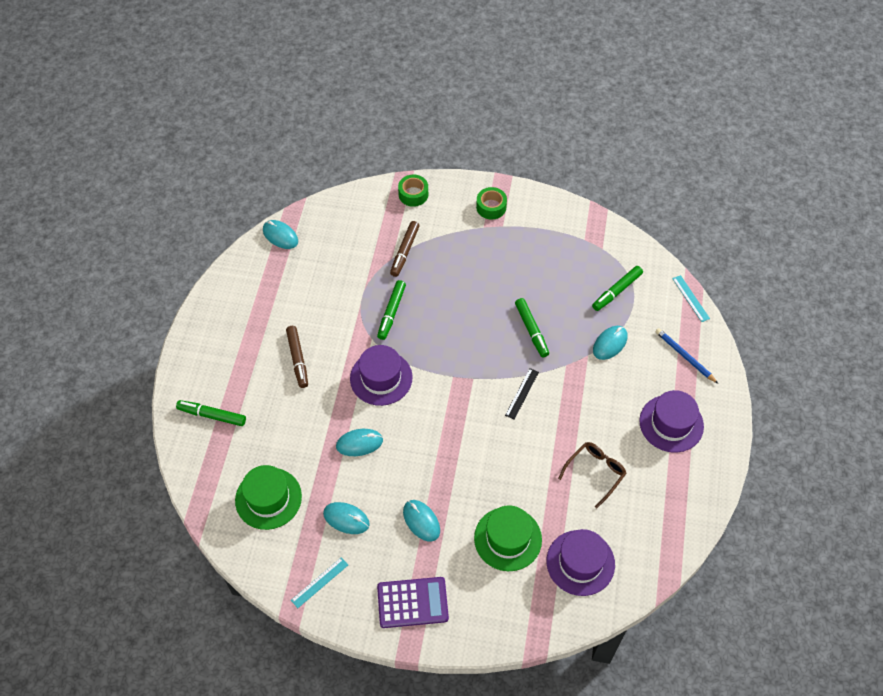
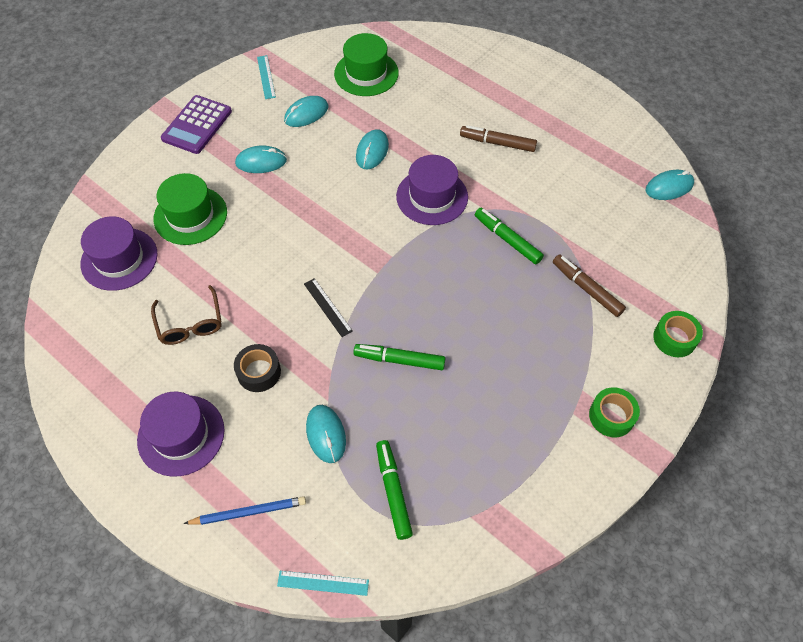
camera: 120 degrees right, 0 degrees up
(212, 415) = (475, 66): green marker -> none
(598, 406) = (259, 372): none -> black tape

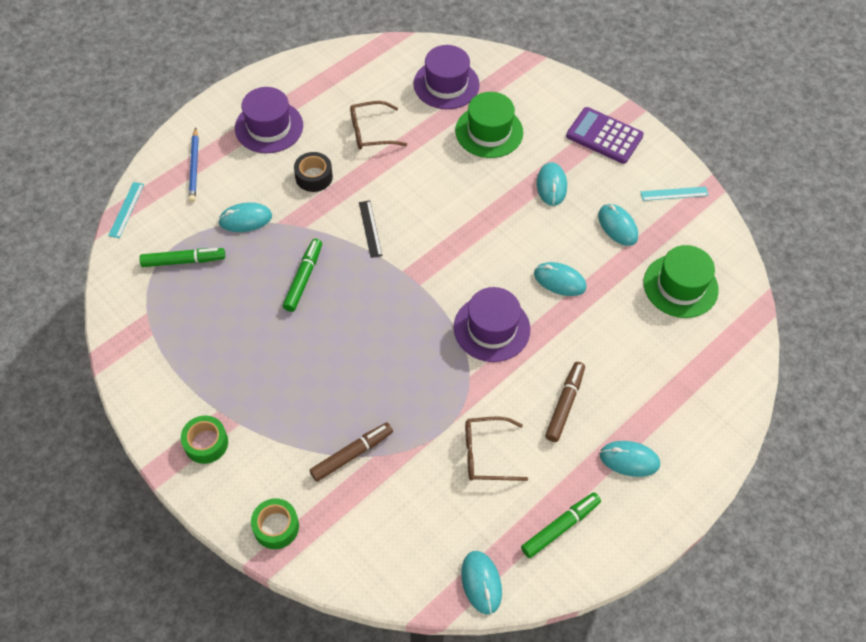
camera: 95 degrees right, 0 degrees up
(327, 307) = (370, 228): black ruler -> black ruler turned 75 degrees counterclockwise
(507, 239) = (426, 390): green marker -> green marker (560, 527)
(537, 103) = (629, 460): none -> turquoise mouse
(557, 191) = (486, 454): none -> brown glasses

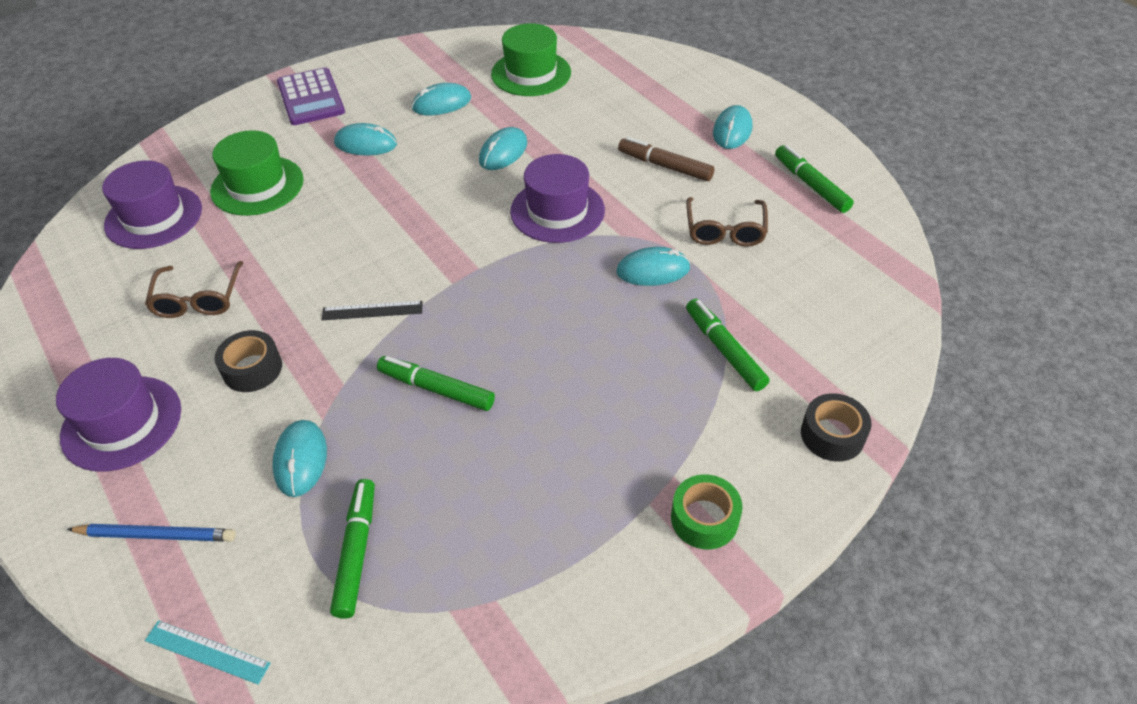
camera: 80 degrees left, 10 degrees down
(276, 527) = (832, 435): green tape -> black tape
(352, 454) = (724, 350): brown marker -> green marker
(481, 582) = (882, 248): turquoise mouse -> turquoise mouse (653, 270)
(604, 136) = (311, 98): purple calculator -> purple calculator turned 60 degrees counterclockwise
(674, 193) = (412, 62): turquoise ruler -> none

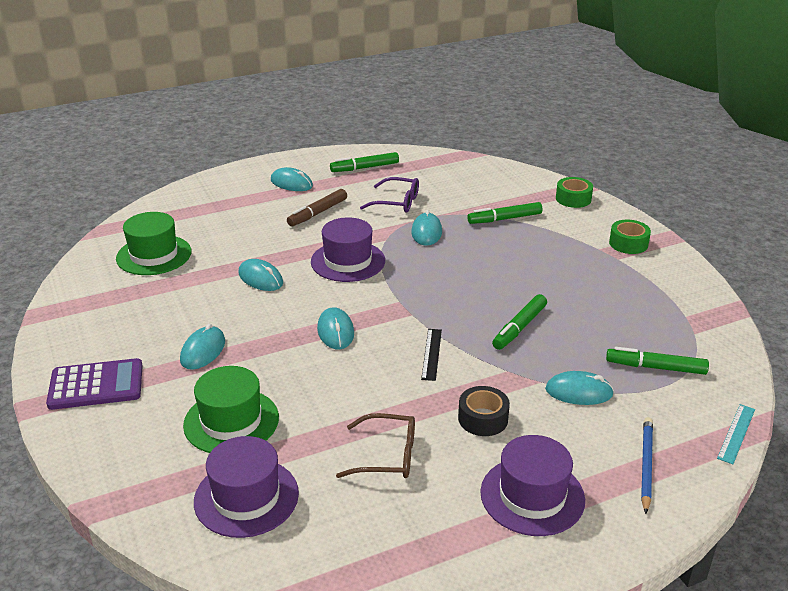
camera: 80 degrees left, 15 degrees down
(442, 103) = (167, 304): turquoise mouse -> turquoise mouse (335, 331)
(725, 230) = (397, 202): brown glasses -> purple glasses
(832, 435) = (573, 199): black tape -> green tape

